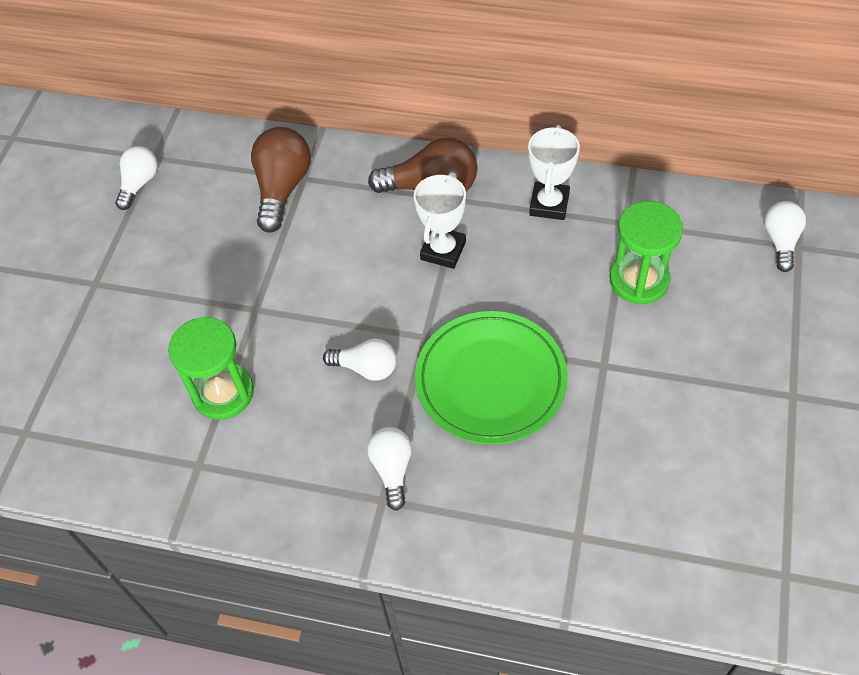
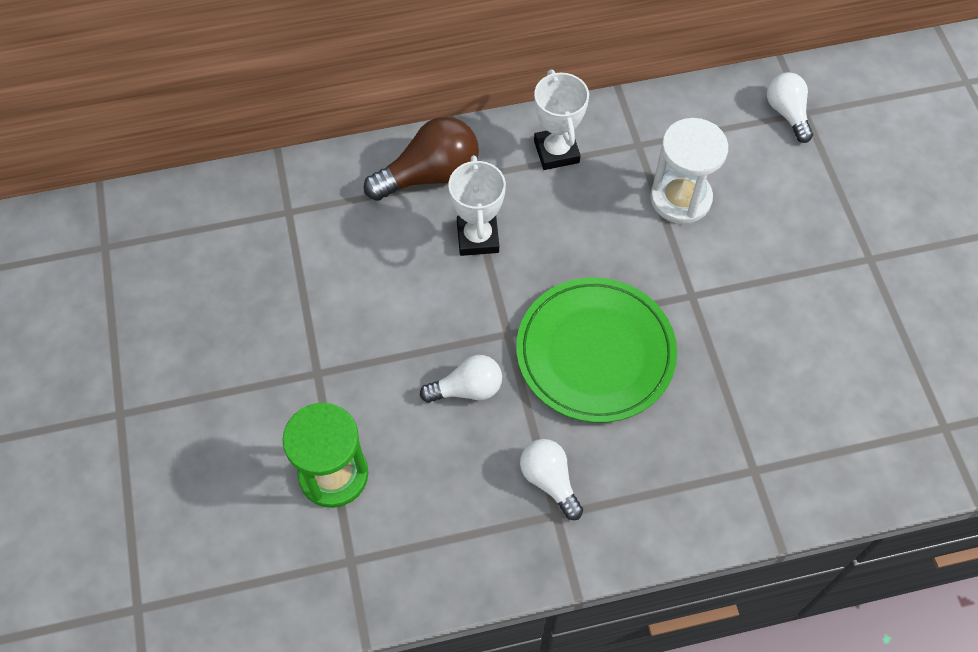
camera: 30 degrees left, 5 degrees up
(139, 184) = (105, 283): white light bulb -> none
(282, 188) = (272, 231): brown light bulb -> none
(639, 280) = (680, 198): green hourglass -> white hourglass

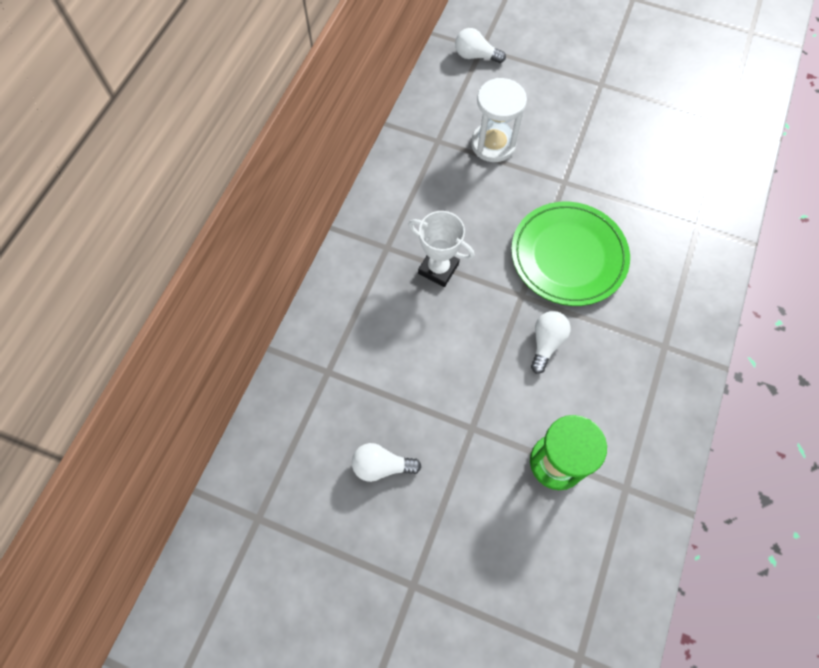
camera: 55 degrees left, 5 degrees up
(430, 175) = (368, 267): brown light bulb -> none
(549, 481) = (640, 335): white light bulb -> white light bulb (381, 466)
(556, 152) = (408, 186): white trophy -> none

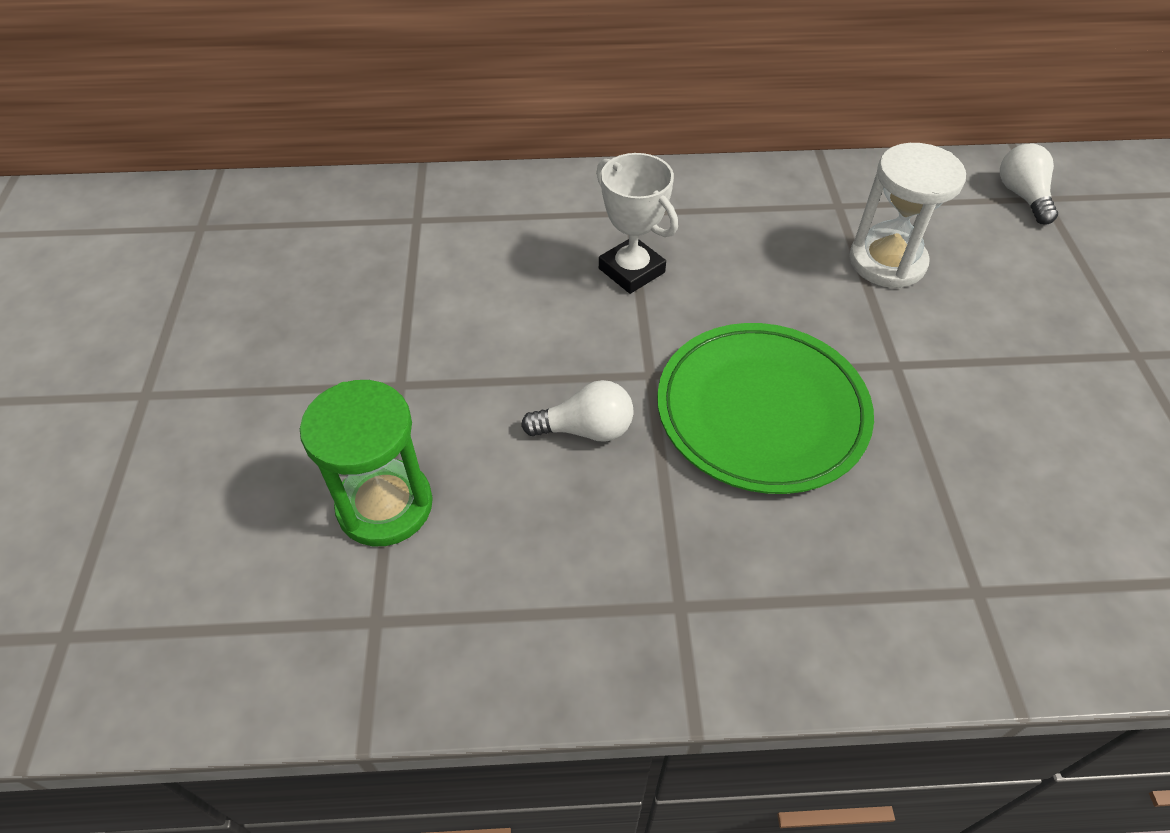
camera: 65 degrees right, 15 degrees down
(381, 466) = (305, 309): white light bulb -> none
(438, 269) = (631, 270): white trophy -> white trophy turned 45 degrees counterclockwise

